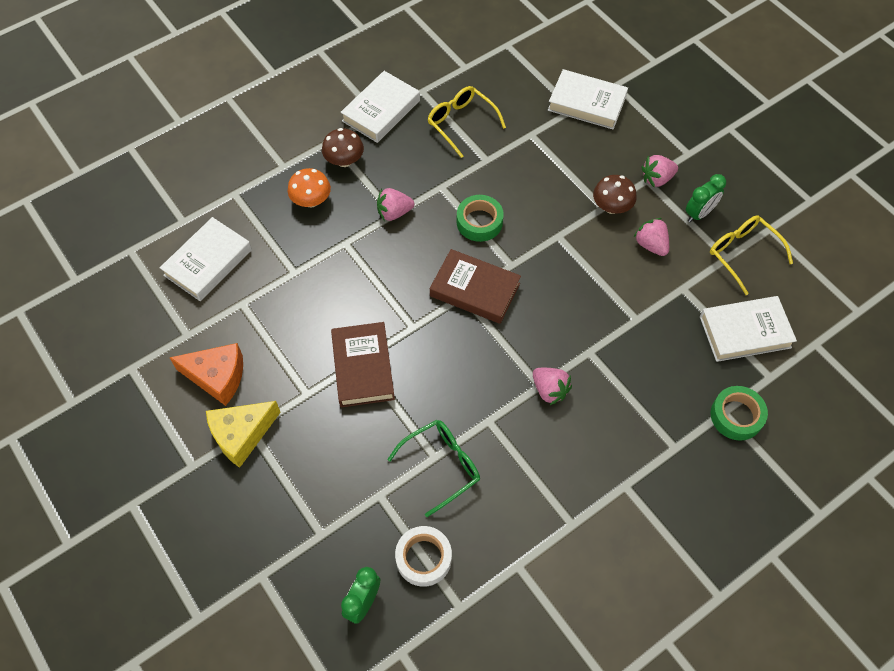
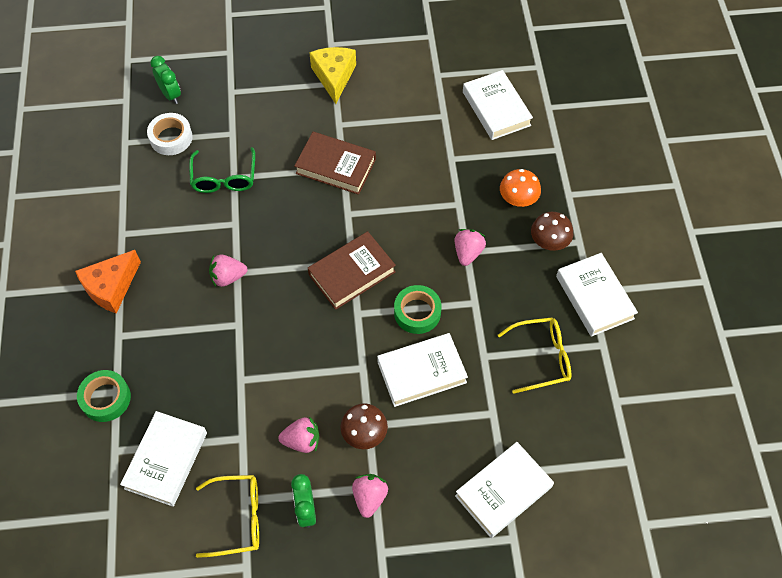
camera: 120 degrees right, 0 degrees up
(217, 377) = (389, 79): orange cheese -> orange cheese (111, 287)
(531, 194) = (421, 372): none -> white book

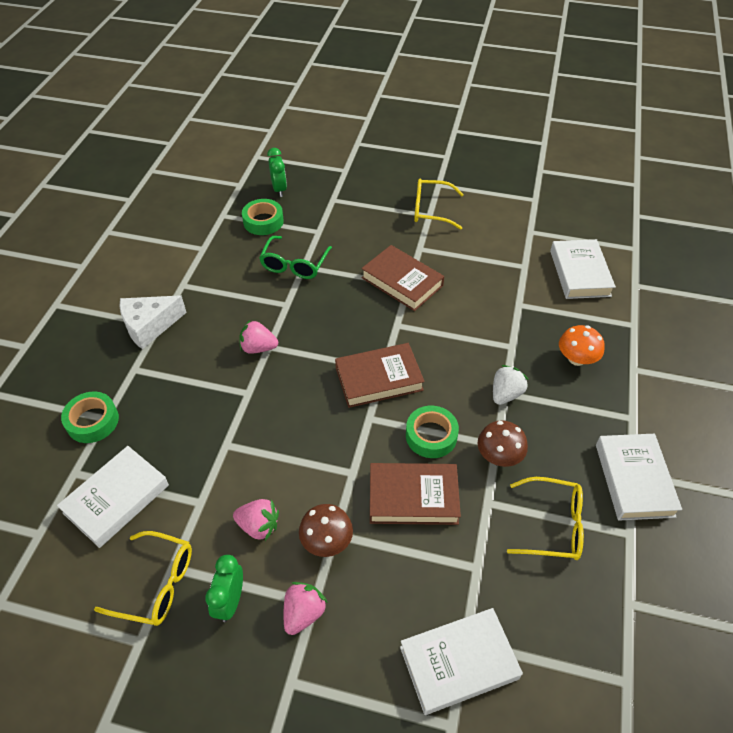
camera: 20 degrees right, 10 degrees down
(111, 287) = (149, 326): orange cheese -> white cheese
(171, 138) = (263, 221): white tape -> green tape
(334, 77) = (430, 210): yellow cheese -> yellow glasses
(421, 372) = (413, 497): white book -> brown book
(468, 253) = (506, 394): pink strawberry -> white strawberry
(549, 241) = (598, 408): brown mushroom -> brown mushroom (499, 456)

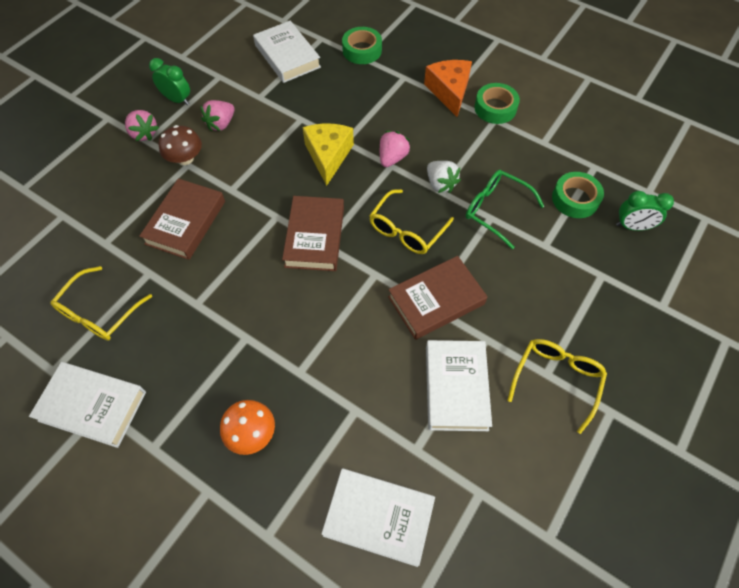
camera: 110 degrees right, 10 degrees up
(149, 326) = (449, 92): white cheese -> orange cheese
(157, 584) = (212, 68): yellow glasses -> yellow glasses (406, 230)
(274, 400) = (328, 156): none -> yellow cheese
(431, 436) = (233, 256): green tape -> green tape (495, 108)
(458, 662) = (53, 206): white book -> white book (456, 387)
(499, 456) = (184, 301): brown mushroom -> none
(506, 394) = (244, 337): white strawberry -> white strawberry (440, 184)

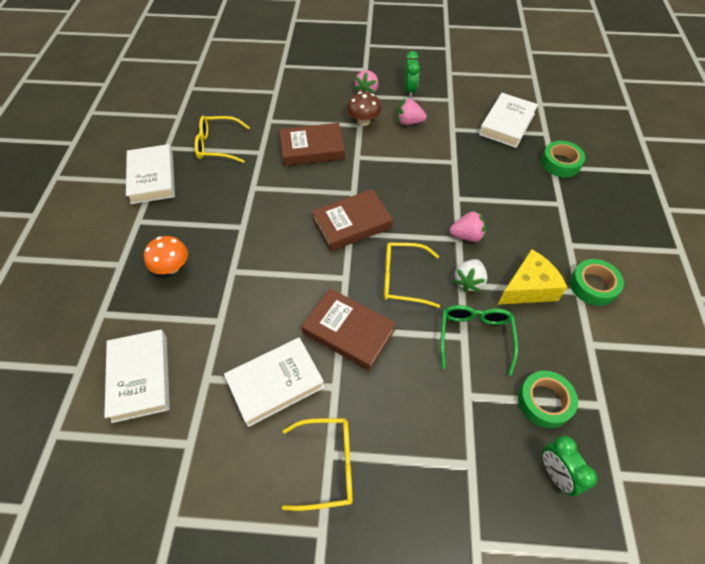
camera: 60 degrees right, 5 degrees down
(328, 156) = (433, 195): yellow cheese -> yellow cheese (528, 288)
(449, 92) = (577, 242): orange cheese -> none

